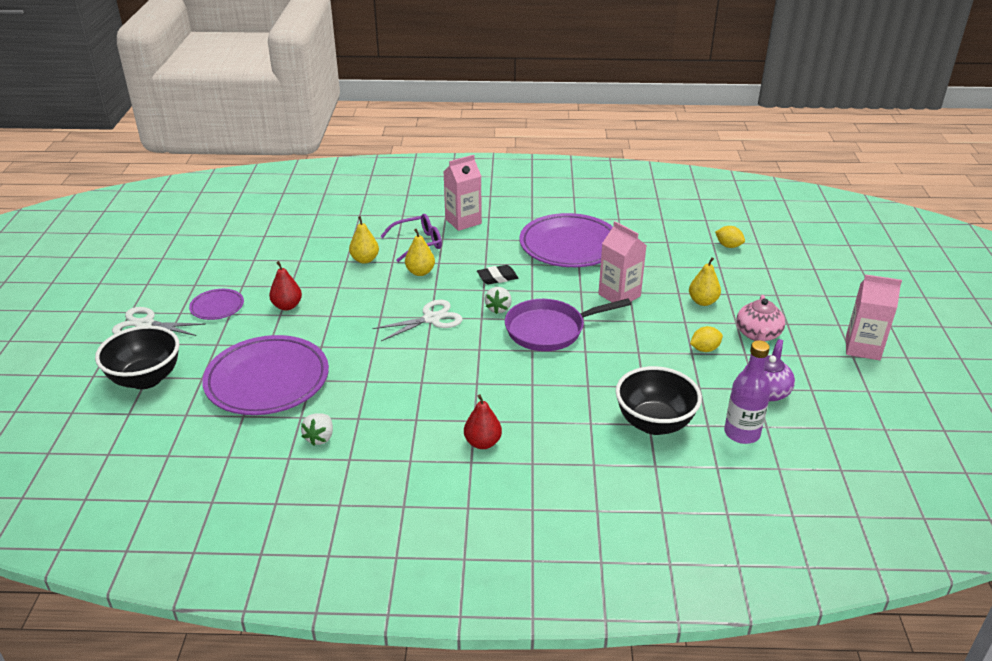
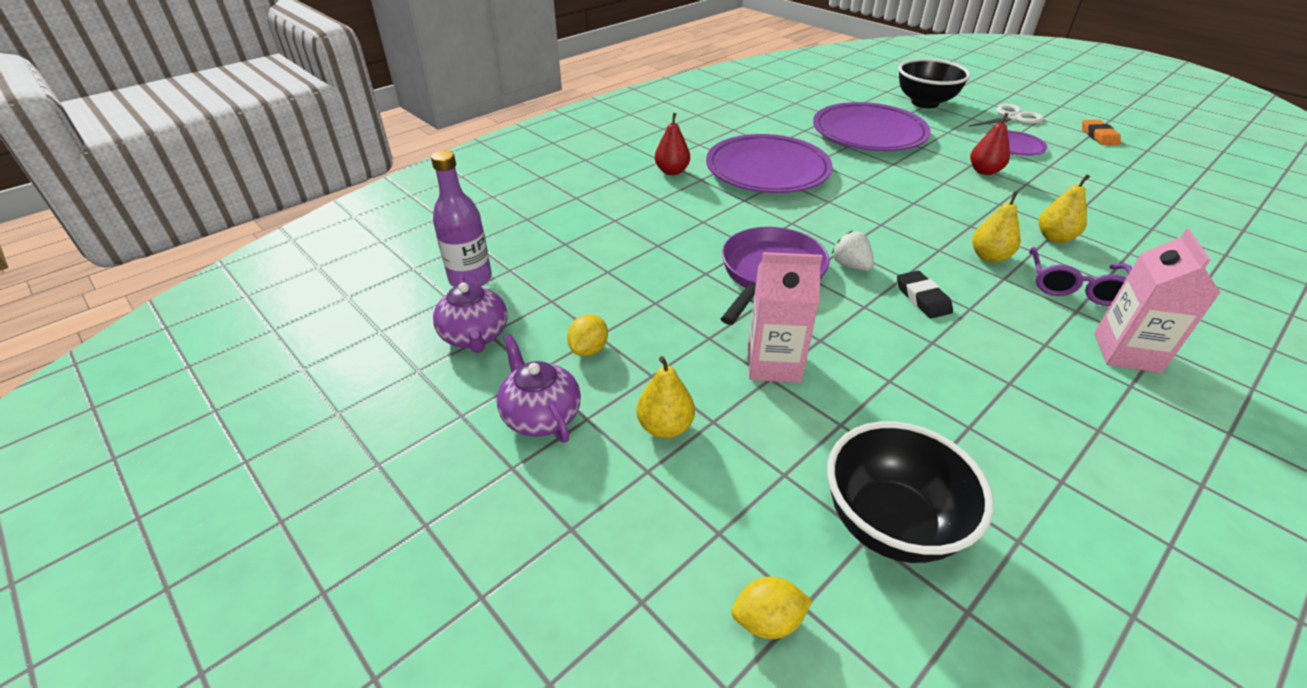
camera: 135 degrees right, 5 degrees up
(150, 280) = (1099, 136): none -> orange eraser
(320, 438) = (771, 128): white strawberry -> none
(431, 319) = (877, 223): white scissors -> none
(497, 277) = (922, 298): black eraser -> black eraser turned 45 degrees counterclockwise
(569, 245) = (957, 408): purple plate -> purple plate (767, 170)
(654, 423) = (561, 246): black bowl -> black bowl (890, 524)
(758, 334) = (541, 415): pink teapot -> purple teapot
(862, 348) = (365, 492): pink carton -> none

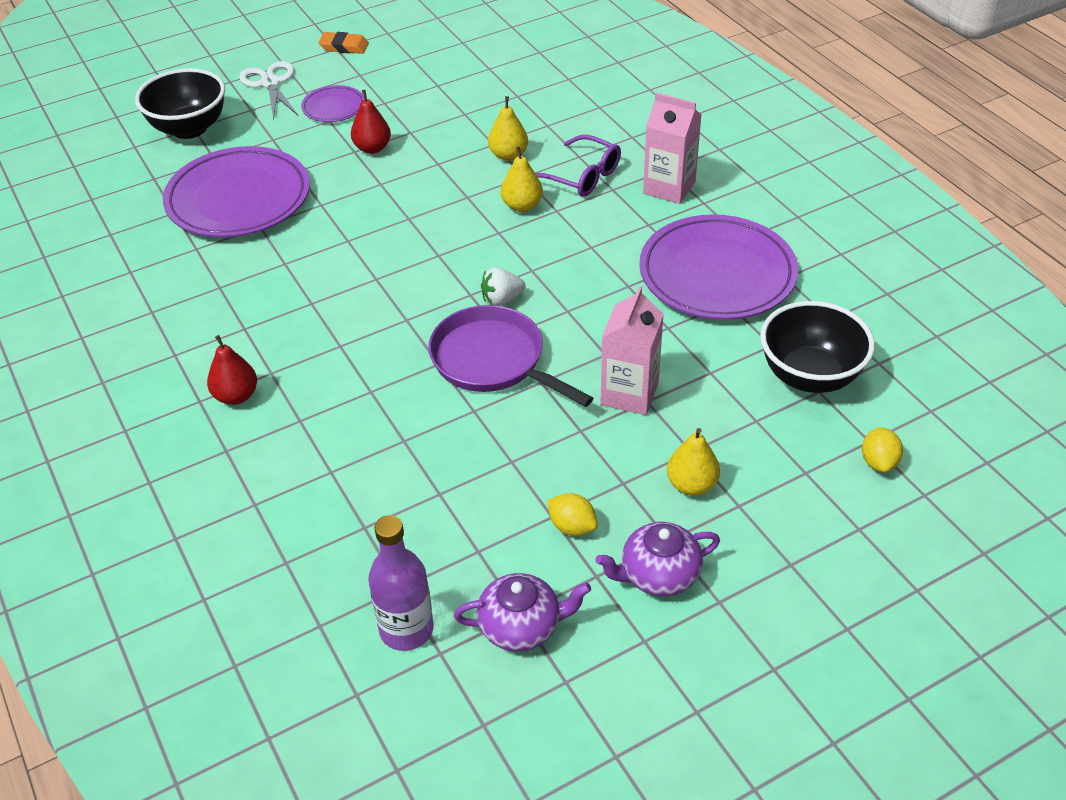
camera: 75 degrees left, 5 degrees up
(767, 170) = (281, 308): purple plate -> purple plate (717, 274)
(922, 298) = (568, 270): black eraser -> none

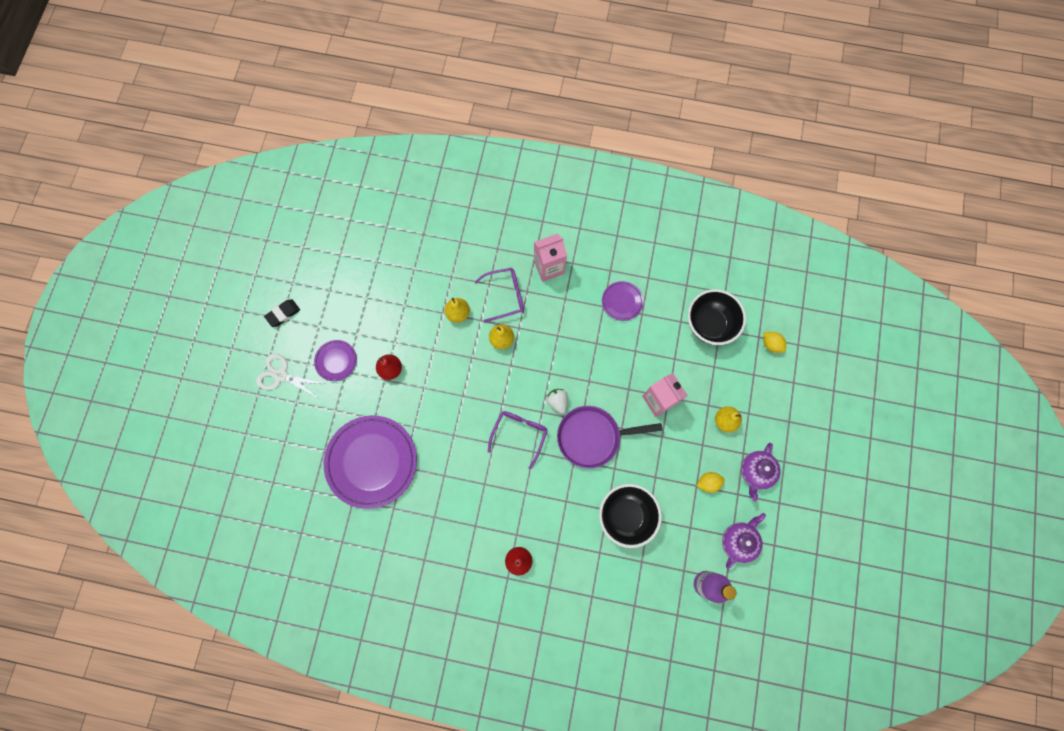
camera: 50 degrees left, 30 degrees up
(189, 128) = (283, 444): black bowl -> black bowl (626, 515)
(344, 47) = (283, 314): orange eraser -> black eraser
(415, 293) = (519, 434): none -> purple glasses
(501, 299) = (557, 401): white strawberry -> white strawberry turned 135 degrees clockwise
(717, 274) = (622, 302): purple plate -> purple plate, size x0.48

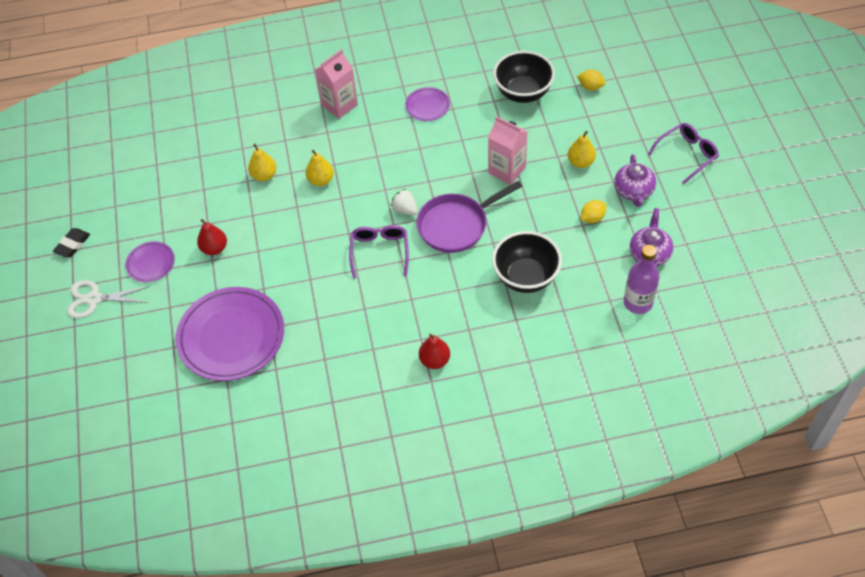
camera: 20 degrees left, 20 degrees down
(505, 296) = (306, 143): purple glasses -> purple glasses (687, 155)

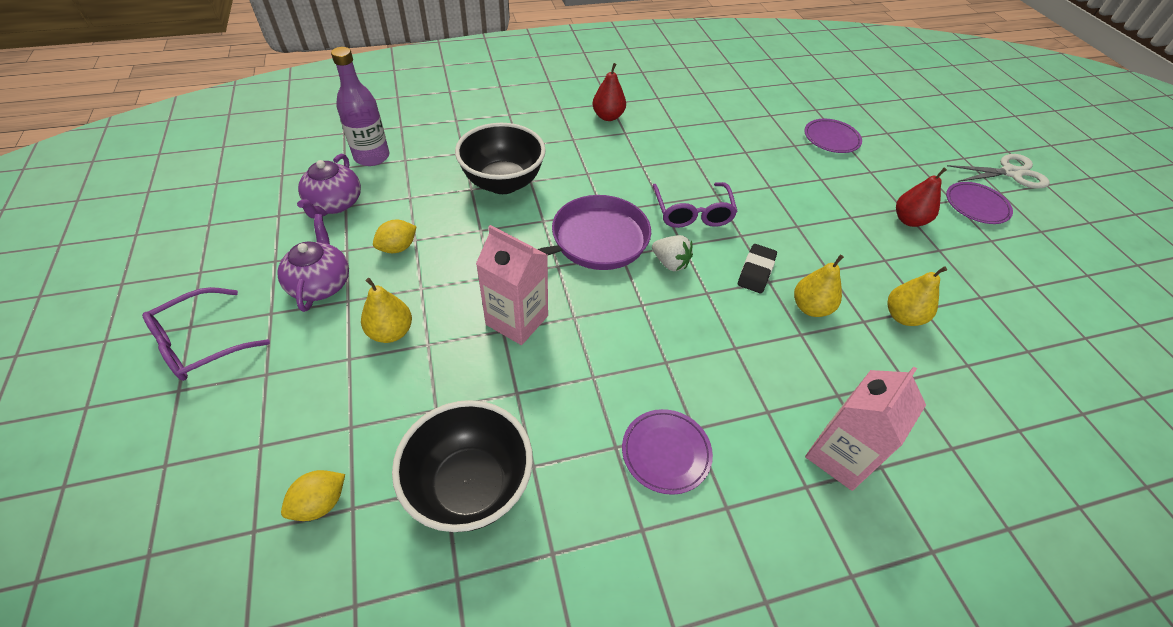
camera: 170 degrees right, 5 degrees down
(72, 244) = (1095, 228): black eraser -> black eraser (756, 271)
(231, 336) = (831, 139): purple plate -> purple plate, size x0.48
(590, 87) = (320, 503): yellow lemon -> yellow lemon turned 60 degrees counterclockwise

